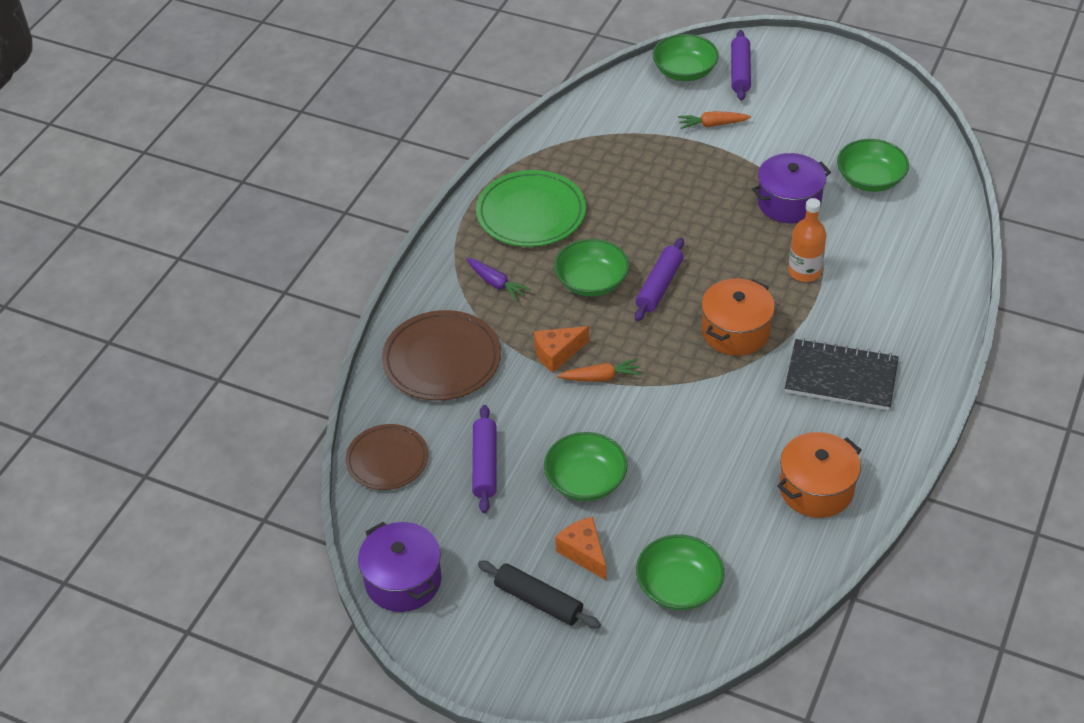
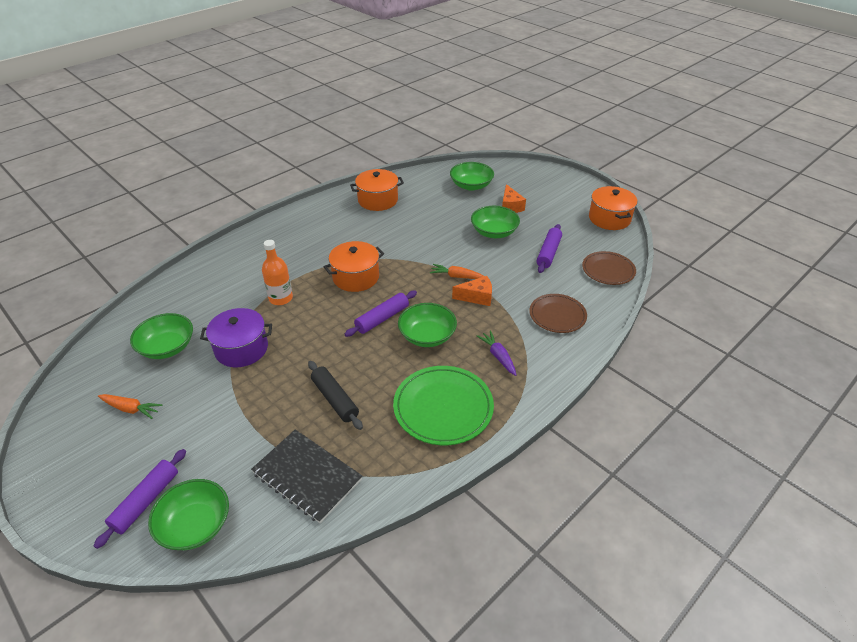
camera: 160 degrees left, 5 degrees down
(403, 580) = (609, 218): purple pot -> orange pot
(442, 360) = (557, 315): brown plate -> brown plate, size x0.66
(538, 601) = (541, 196): black rolling pin -> black rolling pin (335, 399)
(712, 124) = (229, 444): orange carrot -> orange carrot (130, 409)
(841, 377) = (318, 239): black notebook -> black notebook (307, 476)

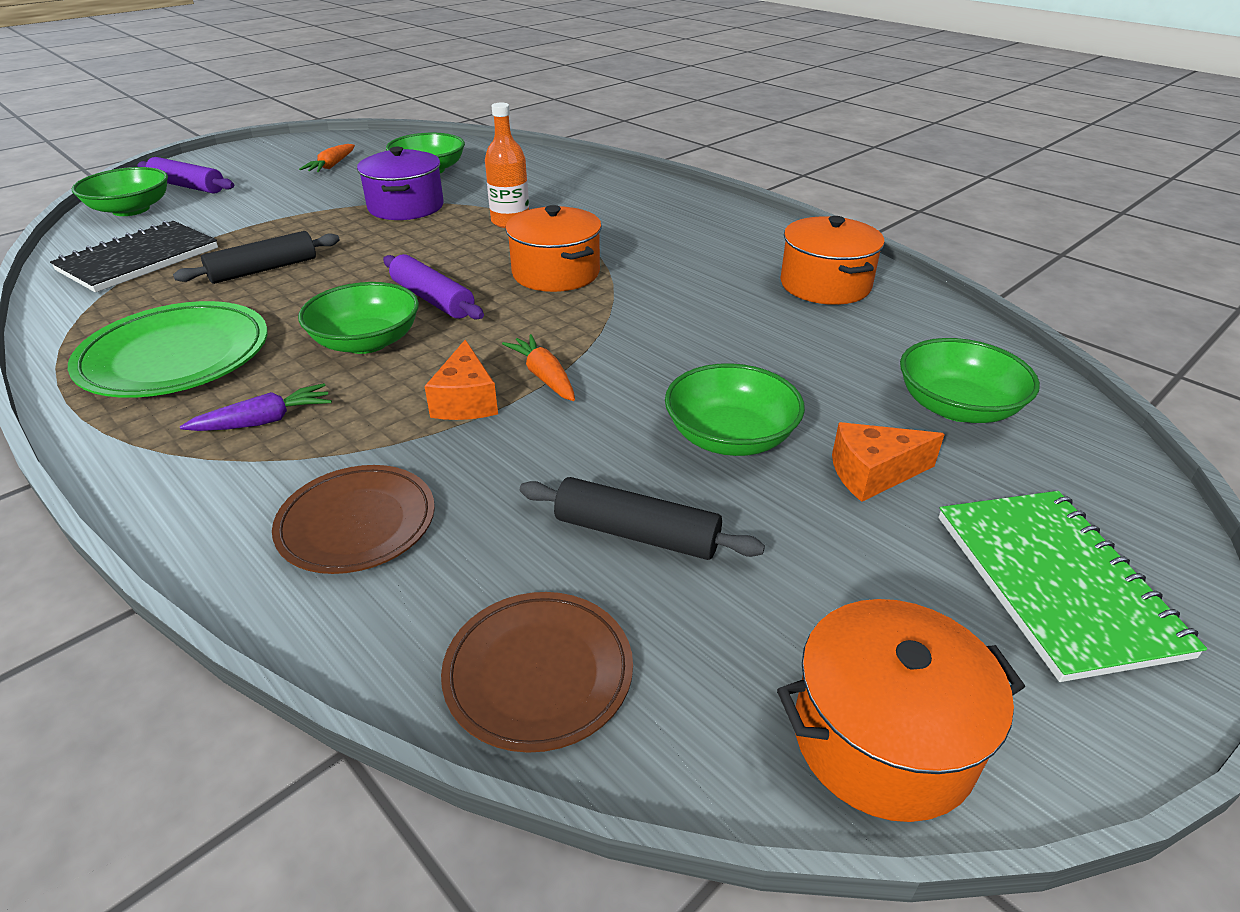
camera: 90 degrees right, 5 degrees down
(457, 276) = (544, 377): orange carrot -> orange carrot turned 45 degrees counterclockwise
(548, 253) = (636, 533): purple rolling pin -> black rolling pin
(552, 186) = (1055, 583): none -> green notebook

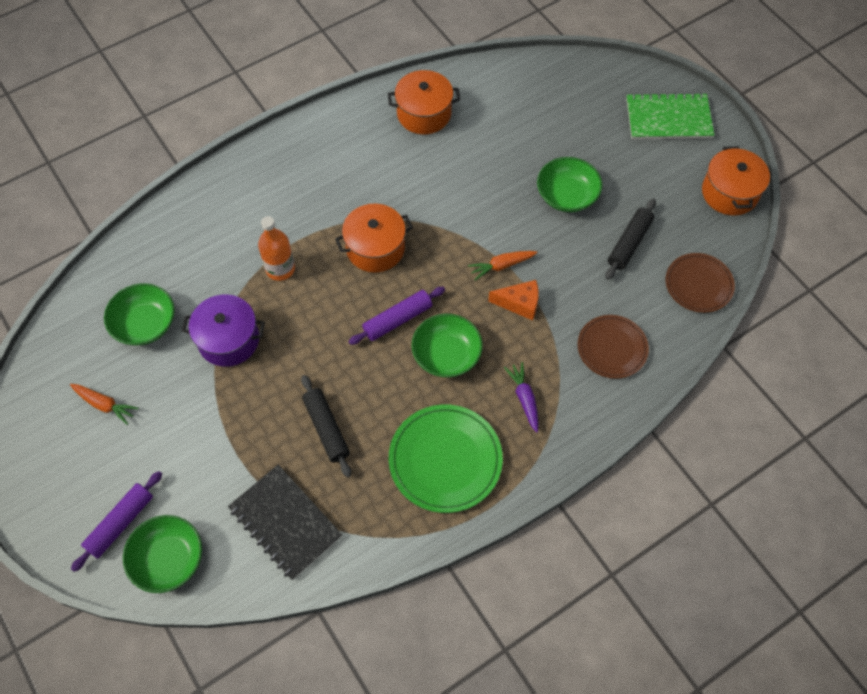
camera: 80 degrees left, 25 degrees up
(873, 474) = (600, 151): orange cheese -> none
(957, 407) = (556, 102): green bowl -> none

